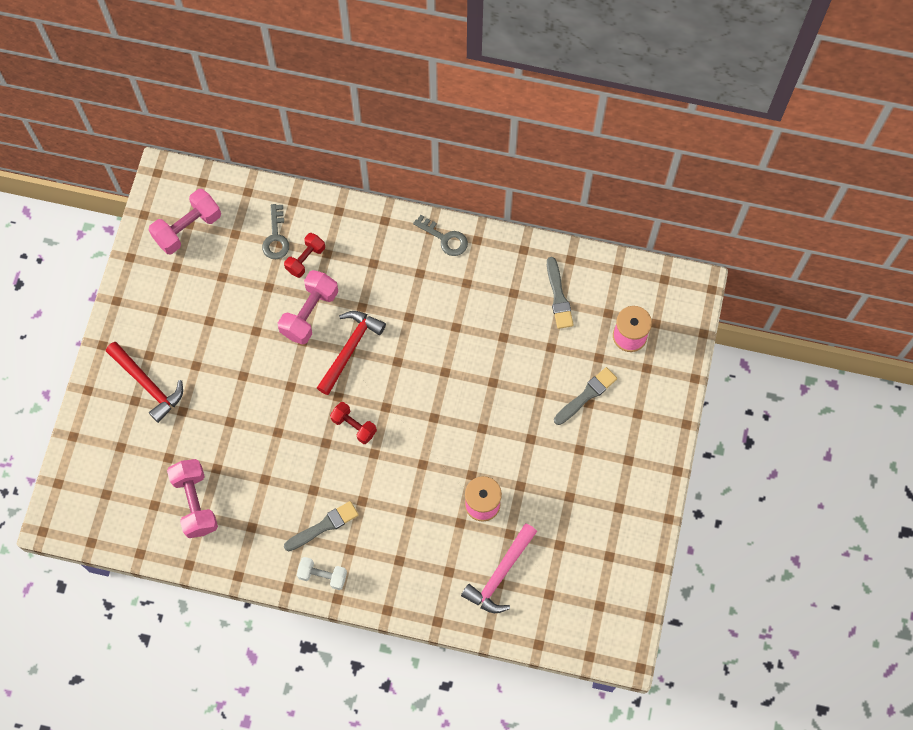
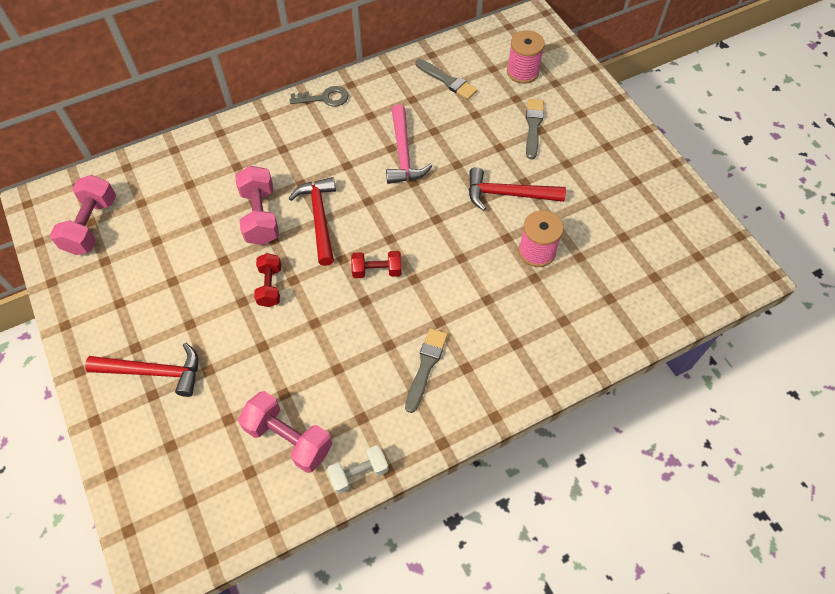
camera: 40 degrees left, 10 degrees down
(276, 237) = (181, 182): grey key -> none
(305, 259) = (221, 181): red dumbbell -> red dumbbell (270, 286)
(322, 576) = (464, 408): white dumbbell -> white dumbbell (359, 473)
(500, 574) = (604, 291): pink hammer -> pink hammer (403, 154)
(507, 439) = (508, 194): none -> red hammer

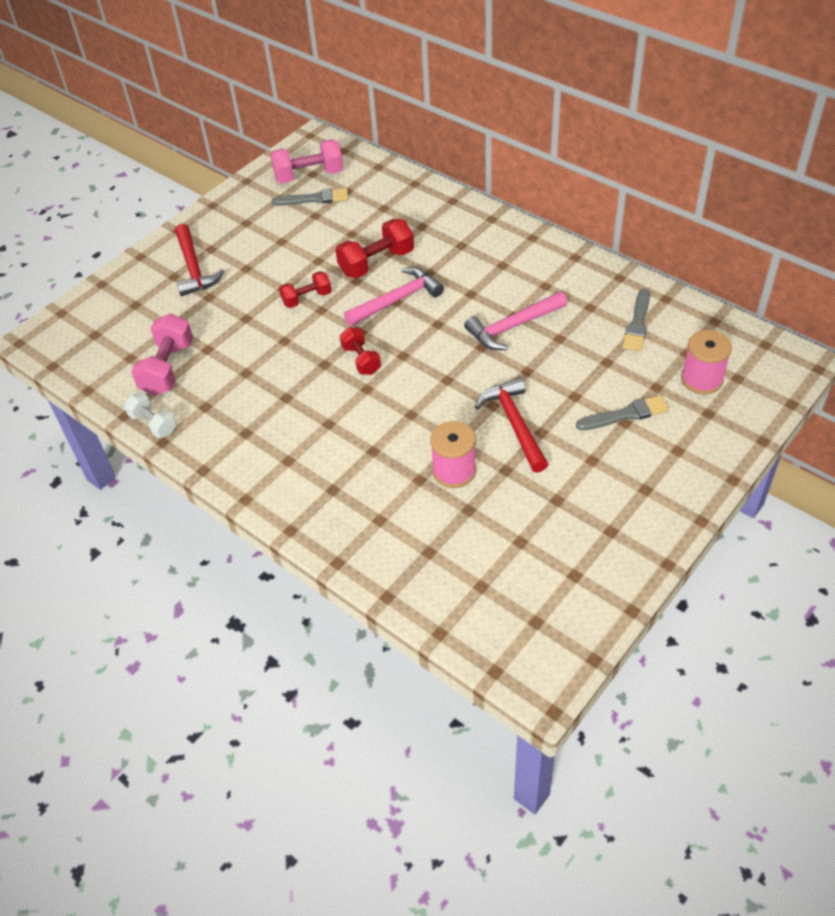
camera: 70 degrees right, 10 degrees down
(260, 216) = (376, 263): pink dumbbell -> red dumbbell
(319, 218) = (397, 300): red hammer -> pink hammer
(324, 98) = (543, 247): grey key -> none
(425, 366) = (275, 431): grey brush -> grey brush (314, 199)

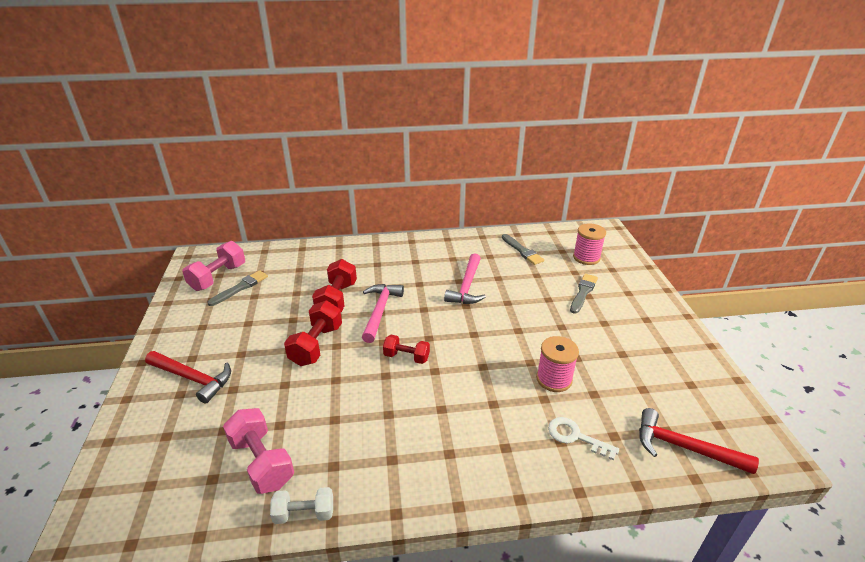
camera: 50 degrees left, 15 degrees down
(307, 298) = (316, 345): red dumbbell -> red dumbbell, size x1.58
(397, 526) = (575, 436): none -> white key
(514, 424) = (543, 332): red hammer -> red hammer (684, 447)

